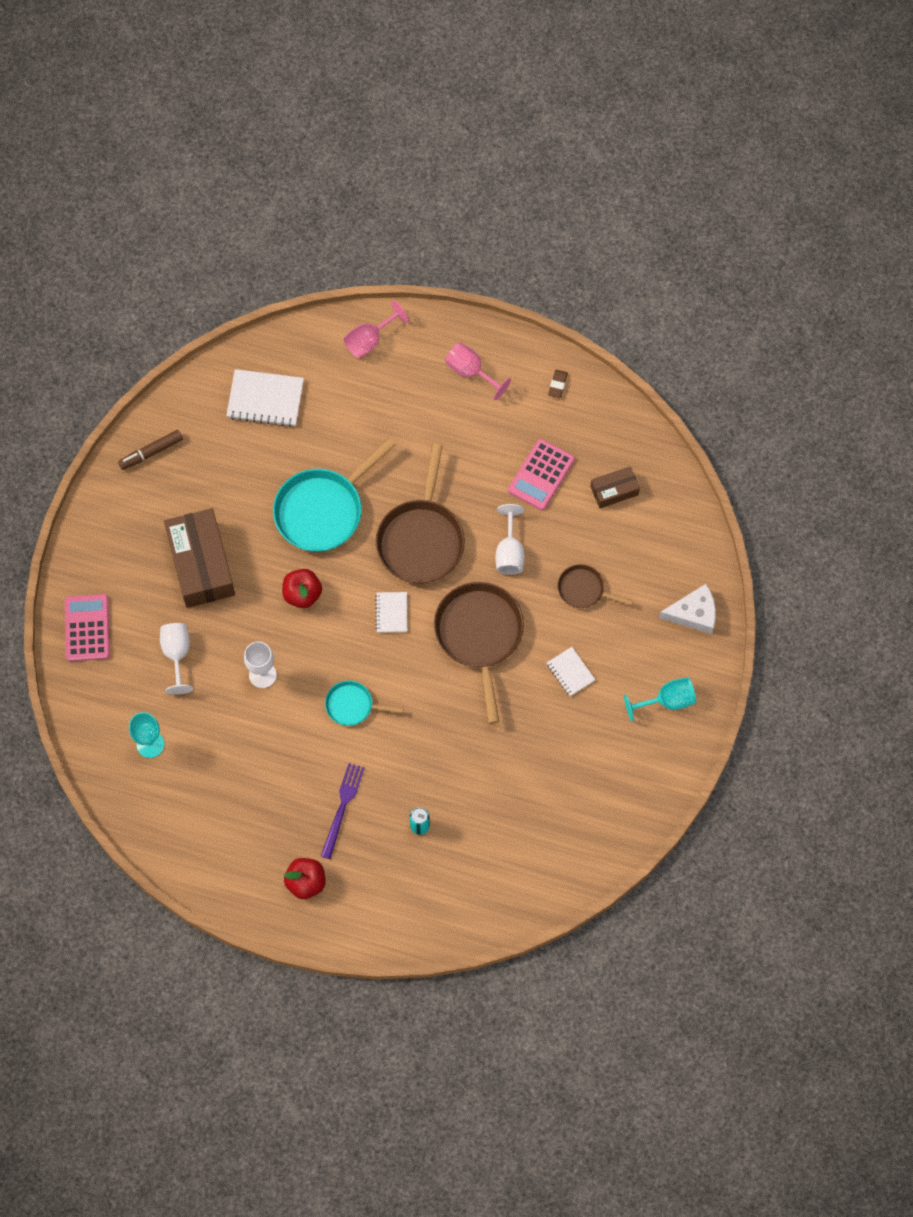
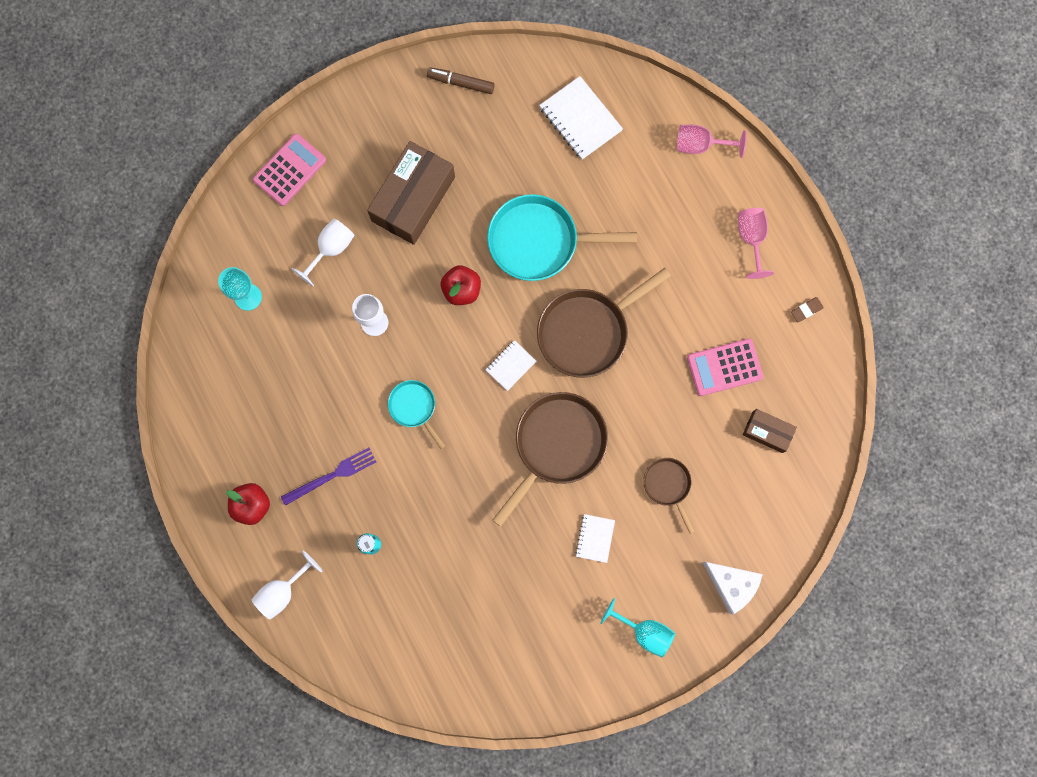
camera: 45 degrees right, 10 degrees up
(509, 552) = (641, 403): white goblet -> white goblet (283, 591)

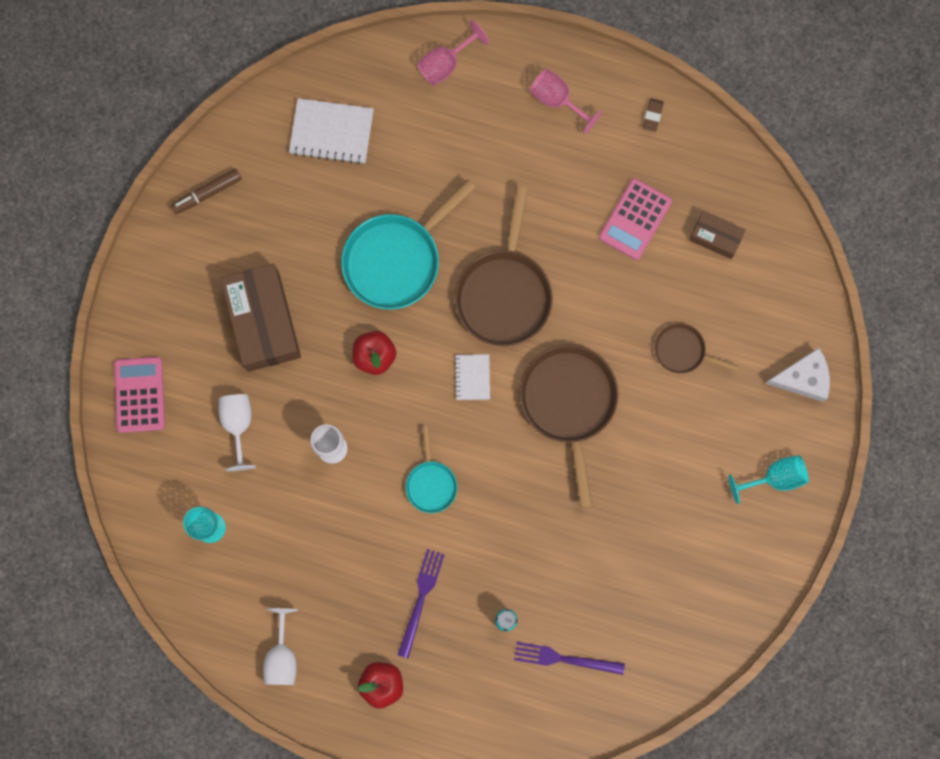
camera: 45 degrees left, 0 degrees up
(283, 591) = (474, 725): white goblet -> white goblet (282, 656)
(384, 608) = (564, 659): none -> purple fork
(414, 407) = (431, 483): turquoise pan -> turquoise pan turned 105 degrees counterclockwise
(595, 538) = (668, 445): white notebook -> none
(767, 432) = (715, 237): brown box -> brown box turned 45 degrees clockwise

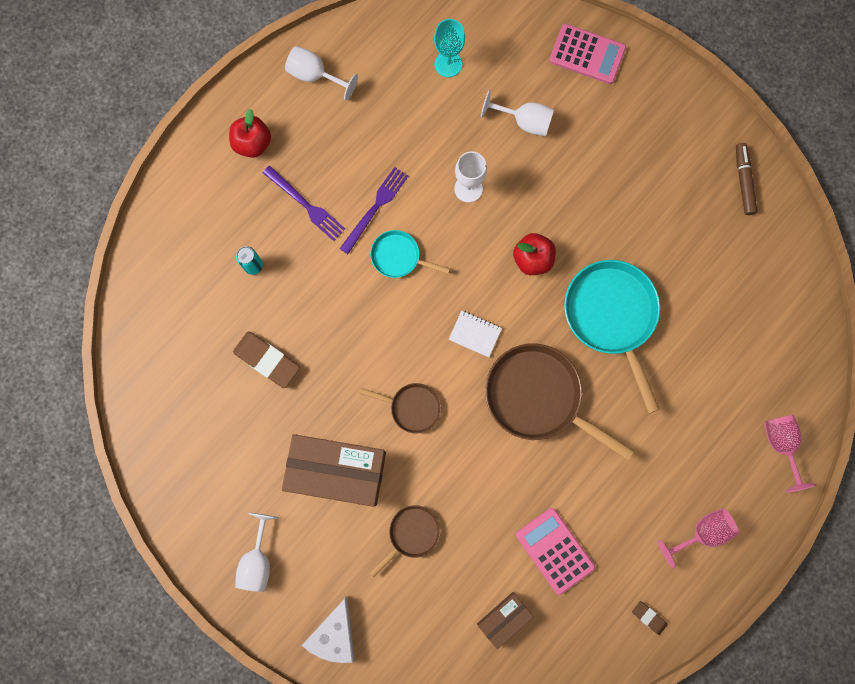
camera: 115 degrees right, 0 degrees up
(263, 322) = (605, 179): brown box -> brown box (337, 471)
(331, 132) = (756, 312): white notebook -> none
(564, 659) = (196, 300): purple fork -> purple fork (375, 208)
(569, 404) = (412, 407): brown pan -> brown pan, size x0.52
(590, 561) = (267, 360): none -> brown eraser
(774, 478) = (257, 560): turquoise goblet -> white goblet

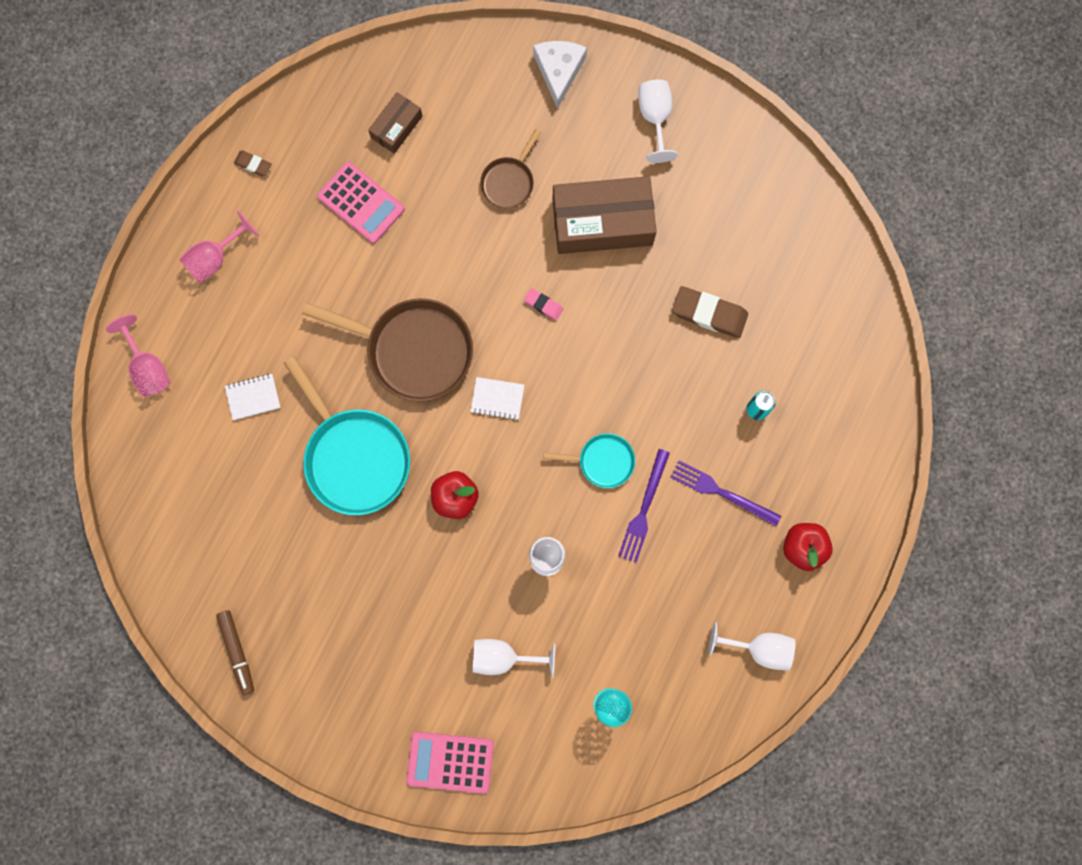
camera: 165 degrees right, 0 degrees up
(412, 407) = (543, 305): brown pan -> pink eraser
(690, 392) = (253, 397): none -> white notebook

